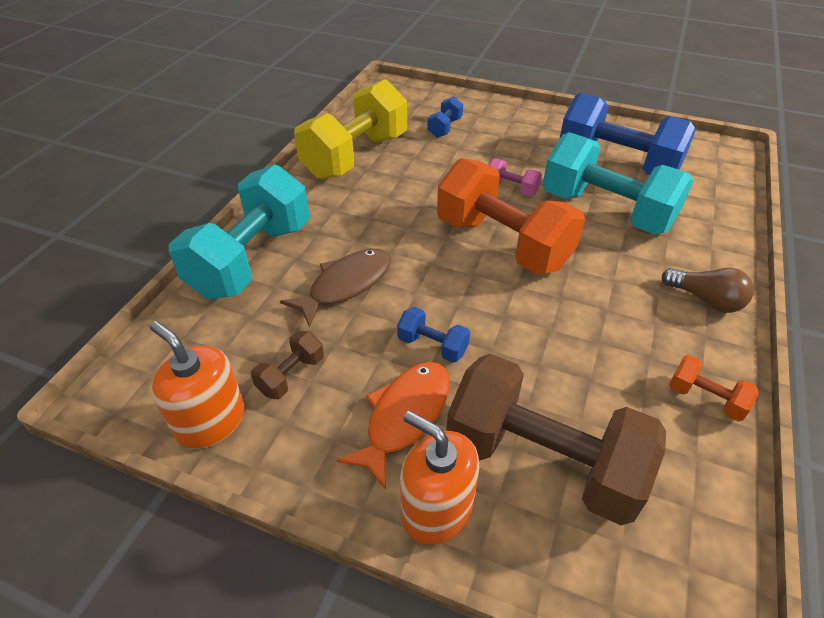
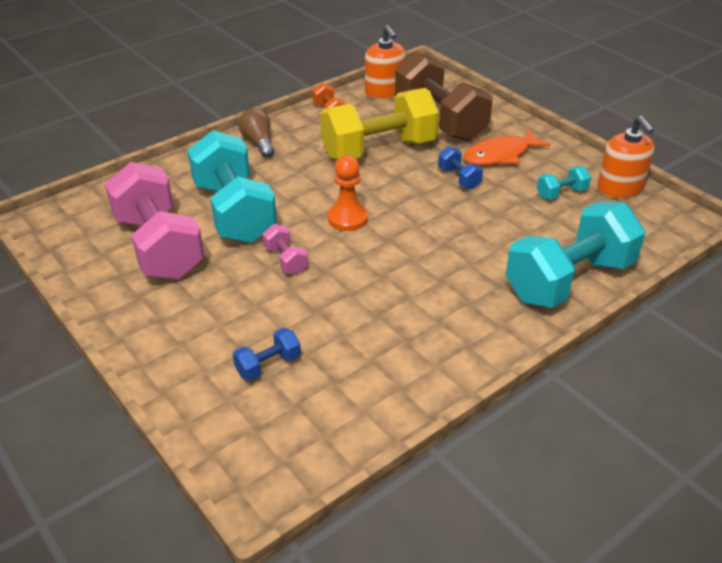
camera: 150 degrees left, 5 degrees down
(291, 375) = (561, 193): brown dumbbell -> turquoise dumbbell
(345, 285) = (497, 232): brown fish -> none
(355, 156) = (407, 363): yellow dumbbell -> yellow dumbbell (379, 149)
(436, 508) = (506, 123): orange soap dispenser -> orange soap dispenser (384, 92)
(503, 243) = (347, 218): orange dumbbell -> orange pawn
(617, 164) = (159, 246): blue dumbbell -> pink dumbbell

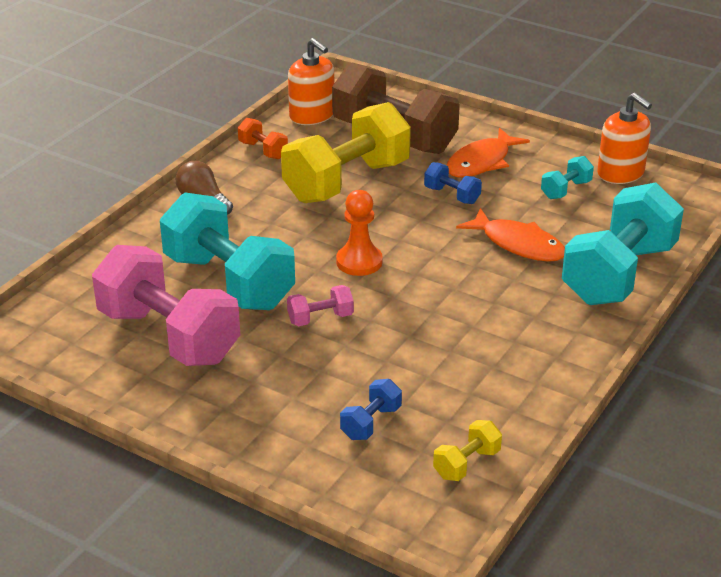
camera: 20 degrees left, 5 degrees down
(285, 260) = (320, 318): pink dumbbell -> pink dumbbell turned 60 degrees counterclockwise
(326, 428) = (466, 464): none -> yellow dumbbell
(492, 232) = (518, 244): none -> orange fish

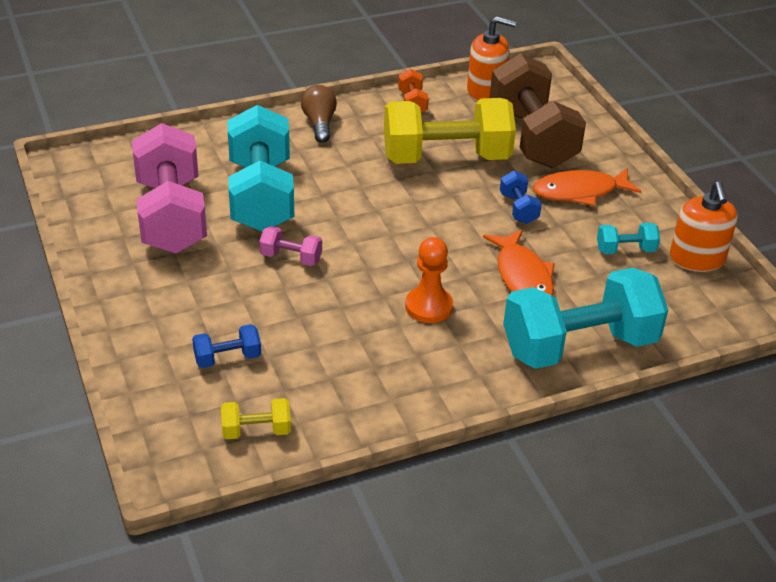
camera: 35 degrees right, 5 degrees up
(312, 115) = (486, 91): orange soap dispenser -> orange soap dispenser turned 75 degrees counterclockwise
(359, 262) = (375, 227): orange pawn -> orange pawn (429, 306)

